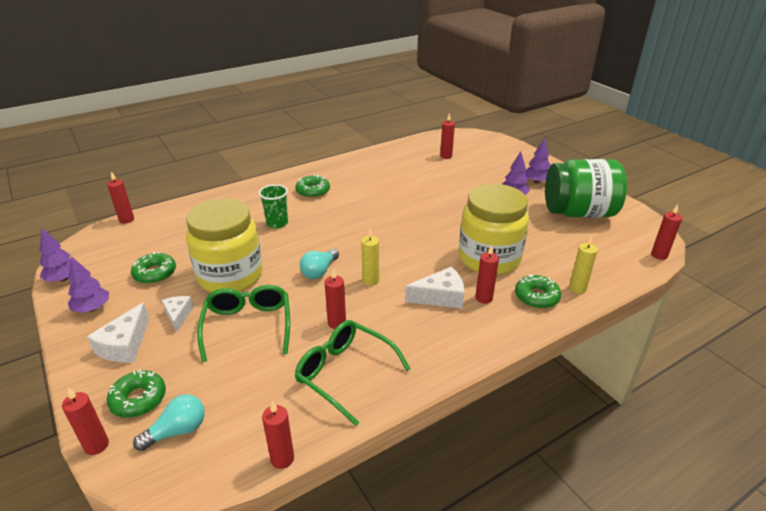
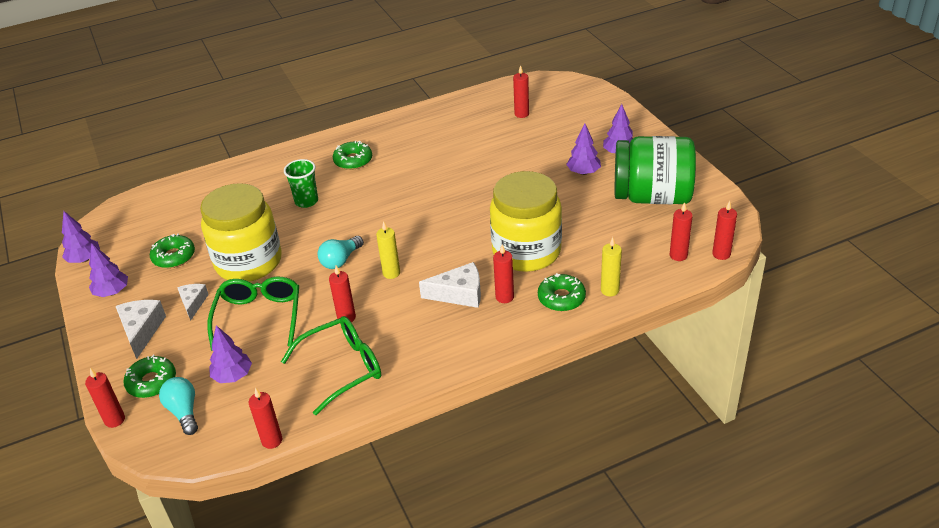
camera: 10 degrees right, 5 degrees up
(125, 345) = (142, 330): white cheese -> white cheese turned 150 degrees clockwise
(126, 220) = (148, 192): red candle -> red candle (678, 255)
(177, 431) = (184, 412): turquoise light bulb -> turquoise light bulb turned 90 degrees counterclockwise
(228, 388) = (233, 376): none -> purple tree
(344, 373) = (343, 368): green glasses -> green glasses turned 105 degrees clockwise

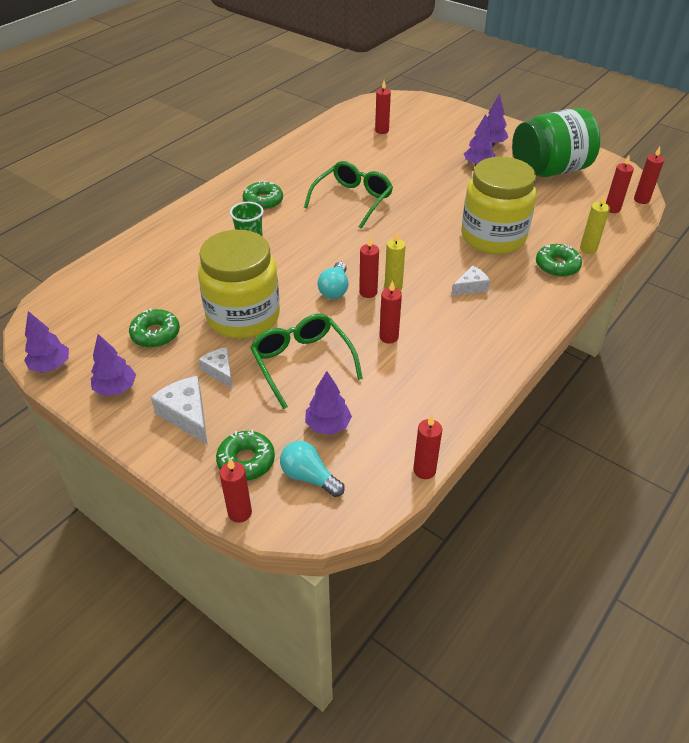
camera: 30 degrees left, 5 degrees up
(343, 368) = (428, 382): green glasses -> green glasses (353, 200)
(459, 294) = (470, 287): white cheese -> white cheese, size x0.65
(504, 297) = (511, 278): red candle -> red candle (368, 292)

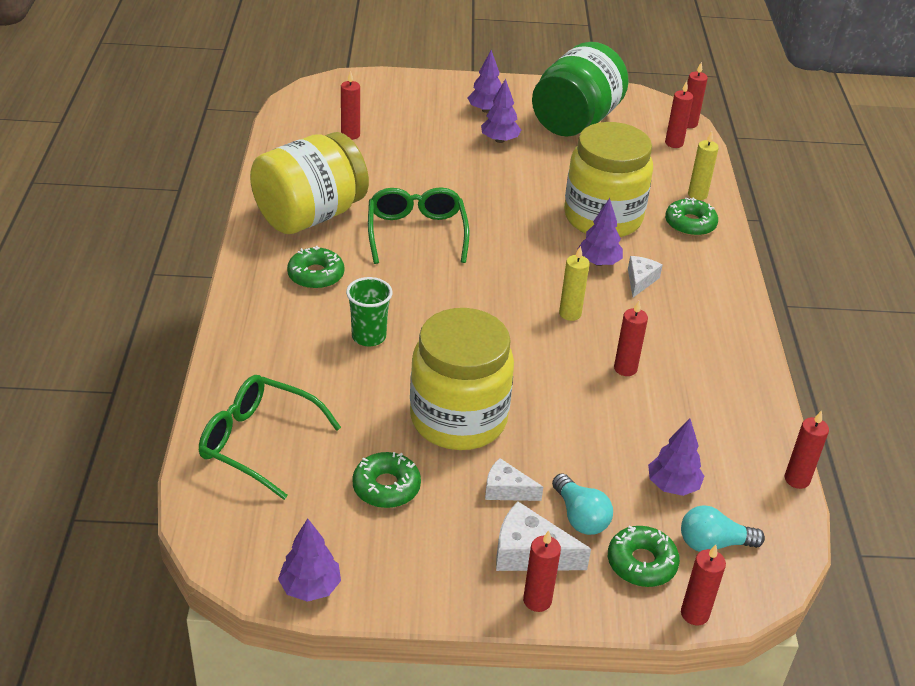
camera: 40 degrees left, 5 degrees down
(116, 388) = (419, 569): purple tree -> purple tree (598, 262)
(301, 167) = (310, 215): none -> yellow jar
(302, 362) = (575, 437): green glasses -> green glasses (258, 442)
(334, 289) = (516, 343): turquoise light bulb -> turquoise light bulb (580, 517)
(368, 292) = (552, 331): red candle -> red candle (537, 600)

